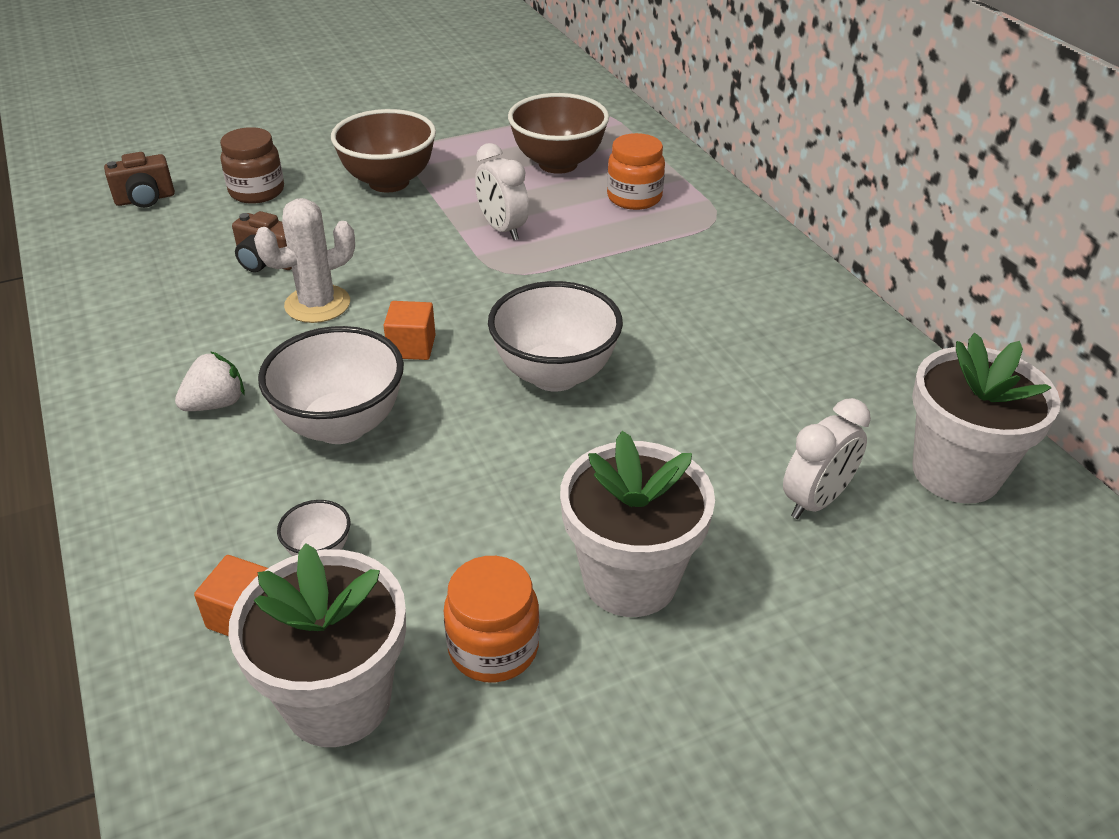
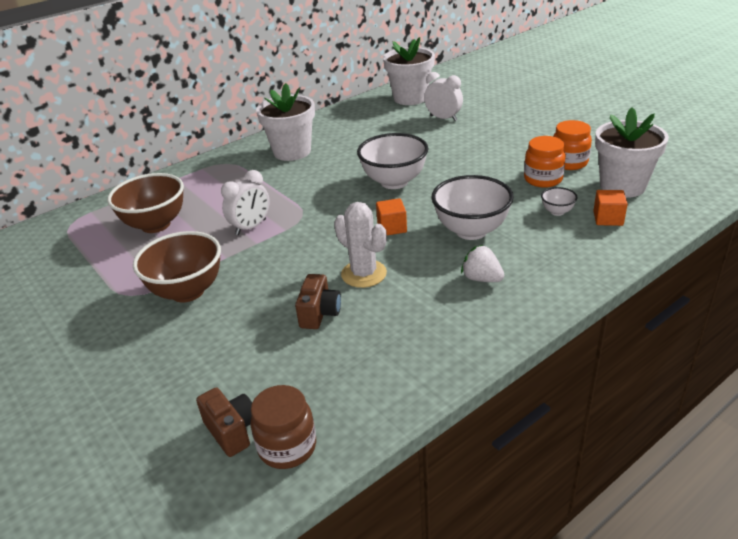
camera: 100 degrees left, 5 degrees down
(257, 192) = (209, 359): brown jar -> brown jar (287, 447)
(630, 579) = (512, 144): white flower pot -> white flower pot (292, 152)
(634, 198) = (203, 190): orange jar -> orange jar (543, 179)

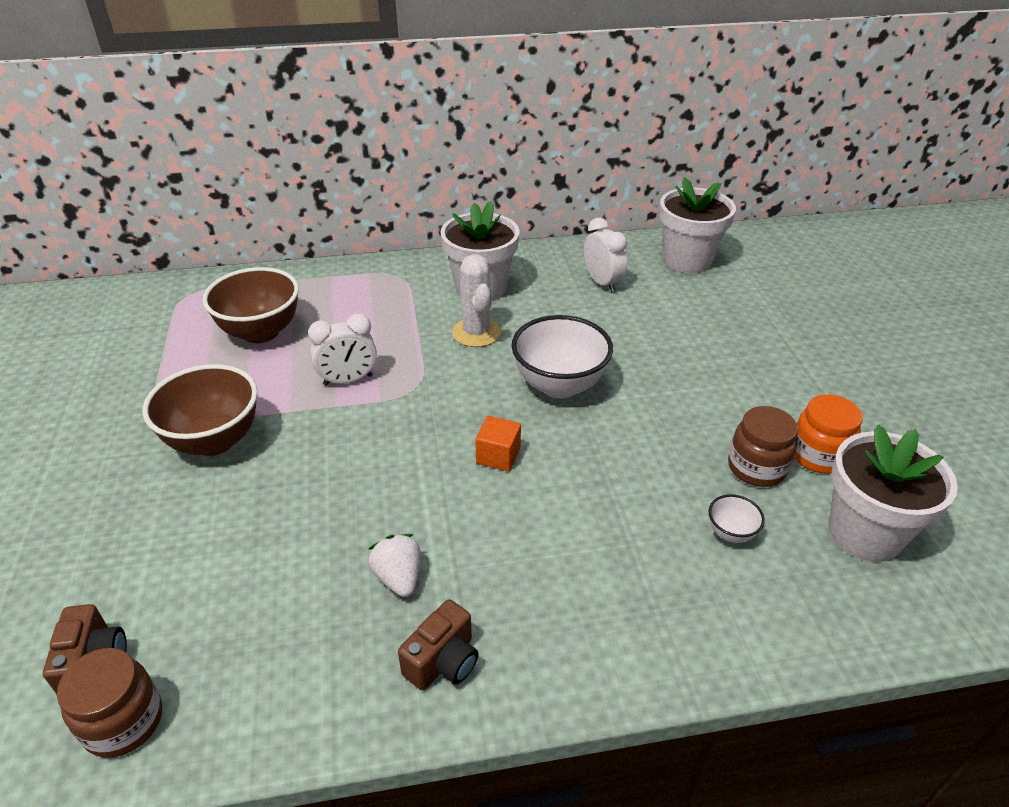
camera: 25 degrees right, 5 degrees up
(320, 313) = (313, 545): brown camera -> brown camera (443, 662)
(364, 274) = (408, 511): white cactus -> white cactus (476, 332)
(443, 118) = (704, 309): white clock -> white clock (602, 283)
(471, 231) = (589, 509): white bowl -> none
(481, 279) = (538, 594): white strawberry -> white strawberry (399, 578)
(543, 179) = (756, 468): orange jar -> brown jar
(608, 218) = (794, 581): orange cube -> none

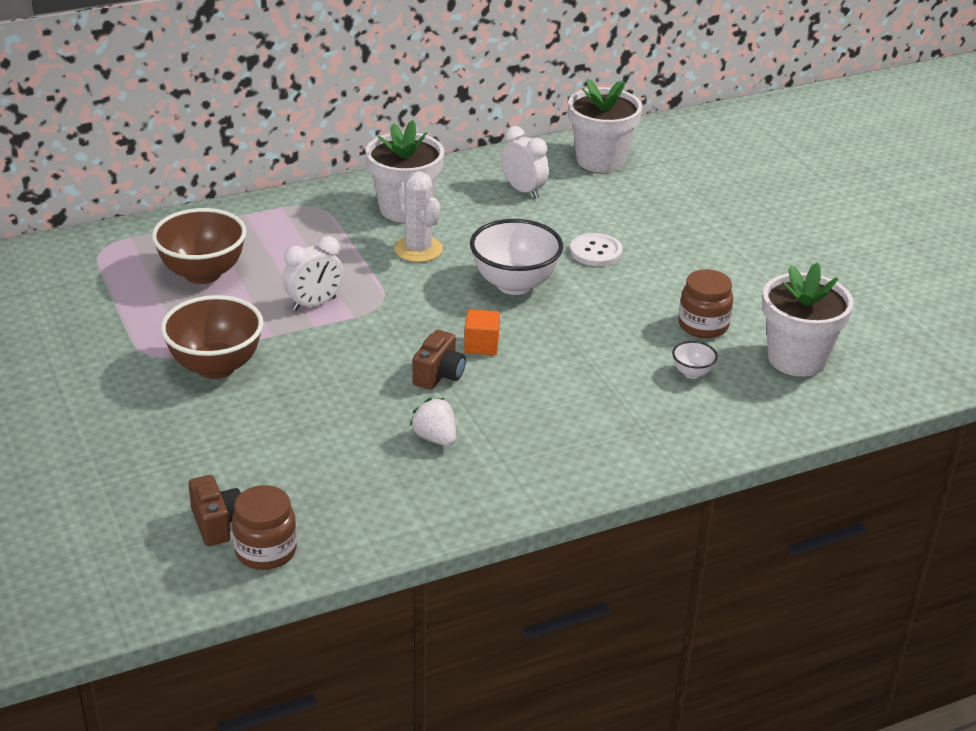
camera: 15 degrees left, 5 degrees down
(443, 662) = (495, 482): brown camera -> brown camera (439, 375)
(656, 358) = (596, 252): none -> white button
(818, 455) = (752, 310): orange jar -> none

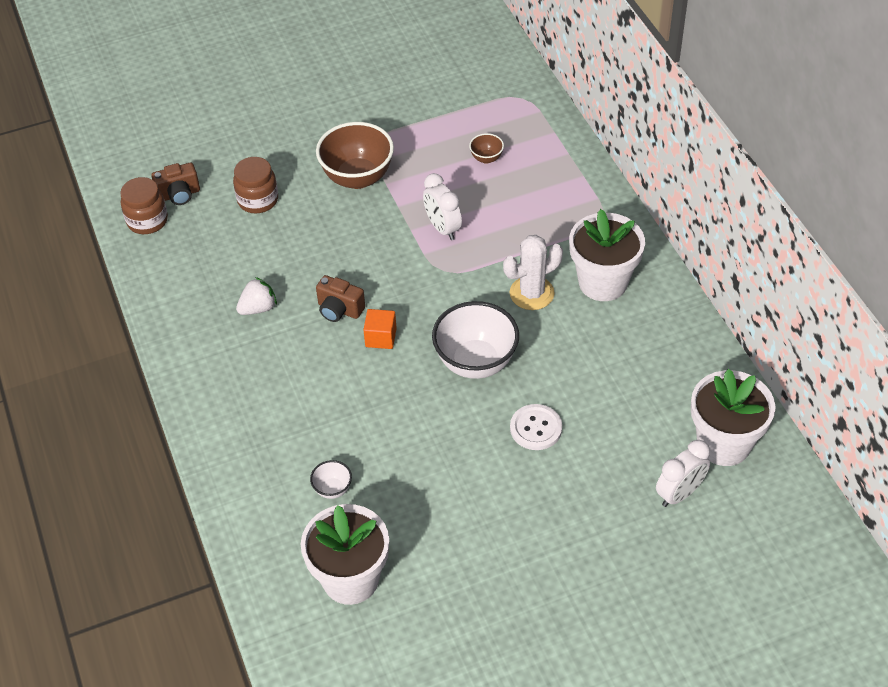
camera: 95 degrees right, 15 degrees up
(203, 273) = (486, 158): brown bowl -> brown bowl, size x0.45
(523, 190) = (649, 374): white clock -> white clock (679, 494)
(703, 325) = (408, 506): brown jar -> brown jar (258, 200)

